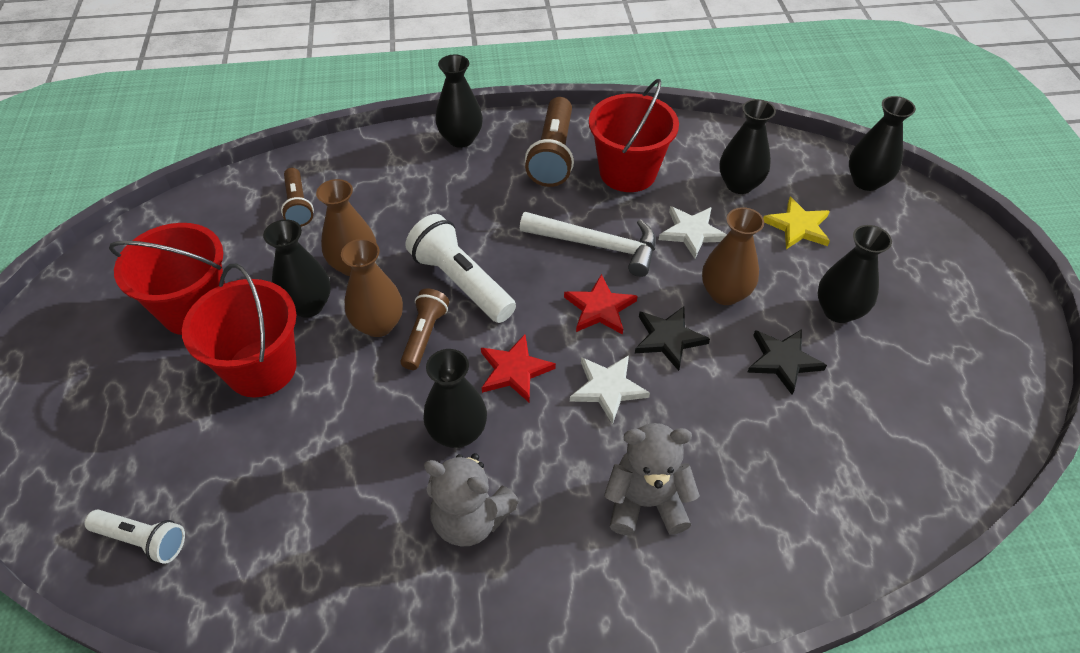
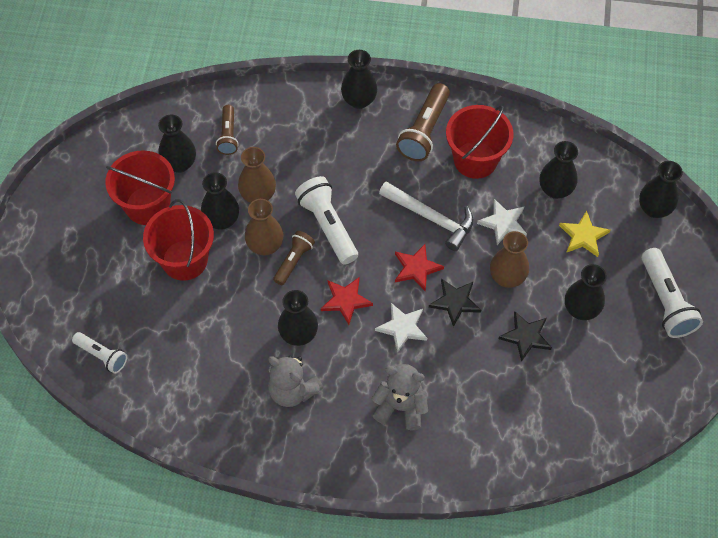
camera: 15 degrees right, 10 degrees up
(235, 250) = (179, 164): none -> black vase
(939, 278) = (666, 301): none -> white flashlight

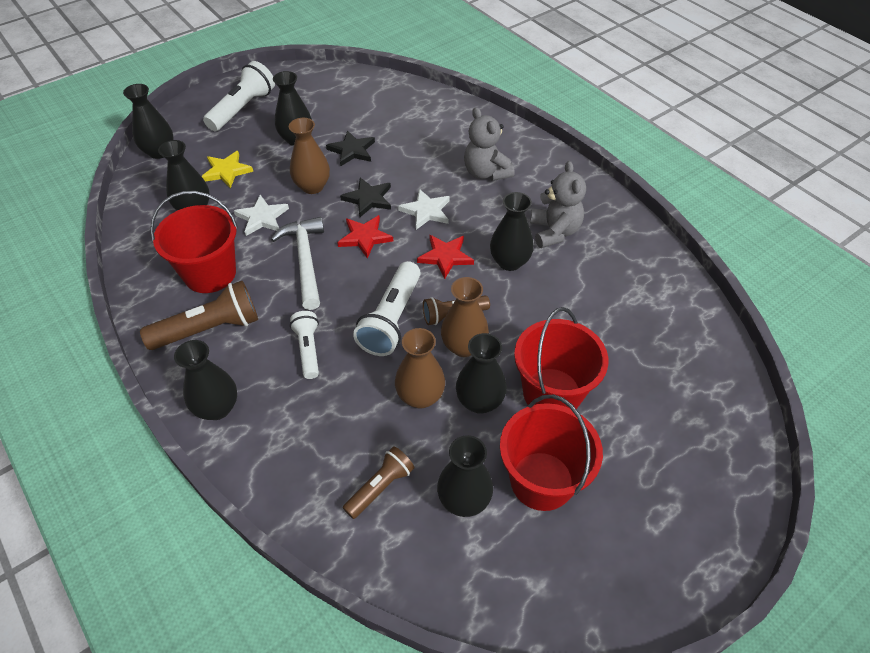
camera: 135 degrees left, 10 degrees down
(102, 355) = (704, 369): white flashlight -> white flashlight (308, 349)

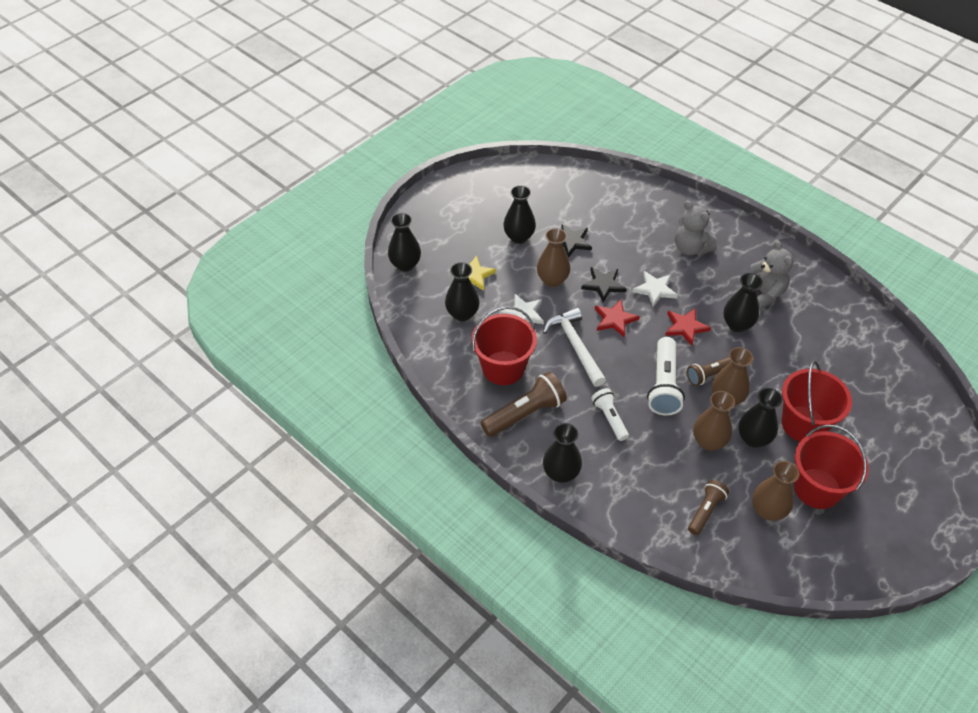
camera: 10 degrees left, 0 degrees up
(243, 108) = (458, 213): white flashlight -> none
(464, 500) = (767, 510): black vase -> brown vase

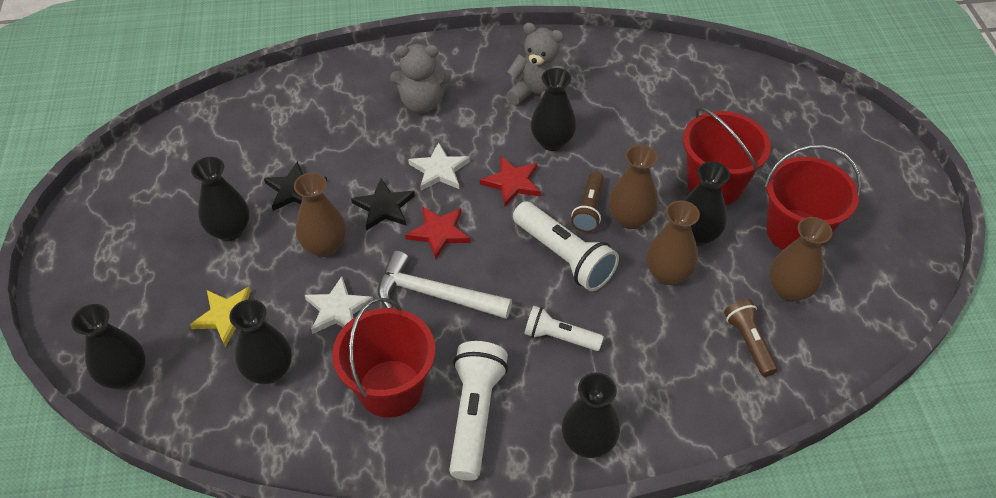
camera: 50 degrees left, 0 degrees up
(525, 413) = (474, 415): brown flashlight -> white flashlight

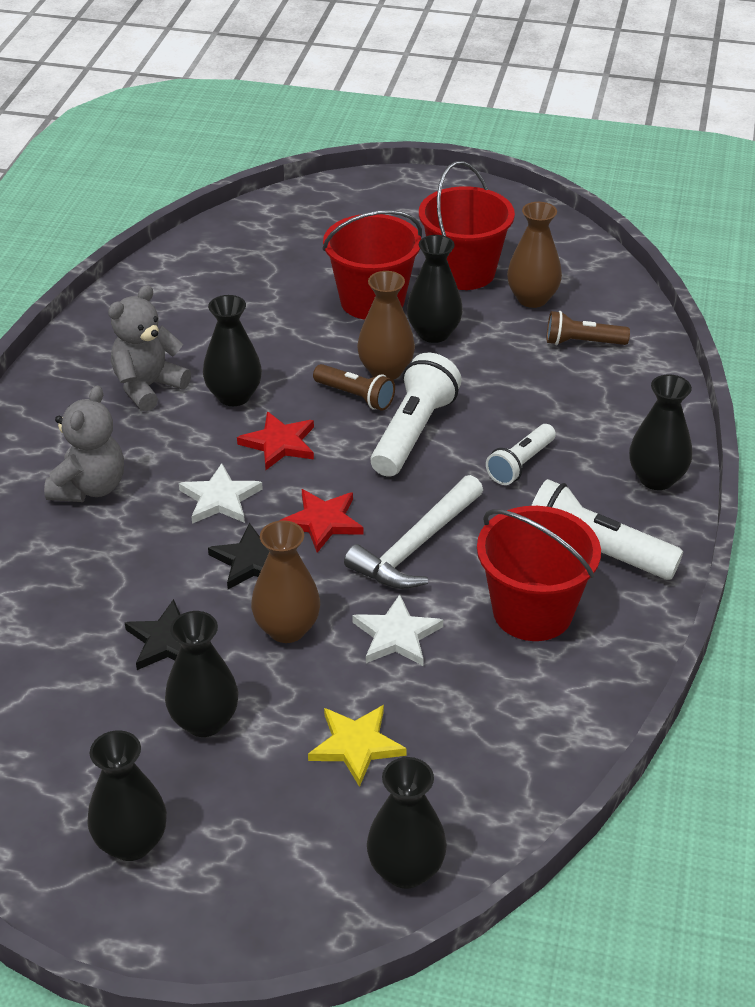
camera: 70 degrees left, 10 degrees down
(269, 371) = (462, 717): black vase -> black vase (131, 843)
(564, 256) = (413, 432): white flashlight -> white flashlight turned 45 degrees counterclockwise
(668, 273) = (474, 367): brown vase -> none

